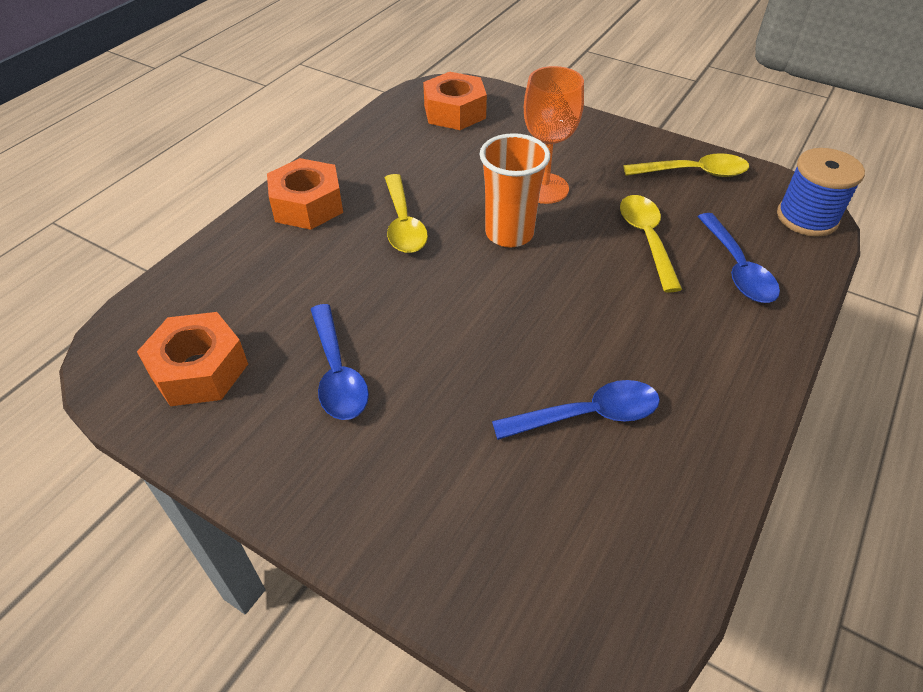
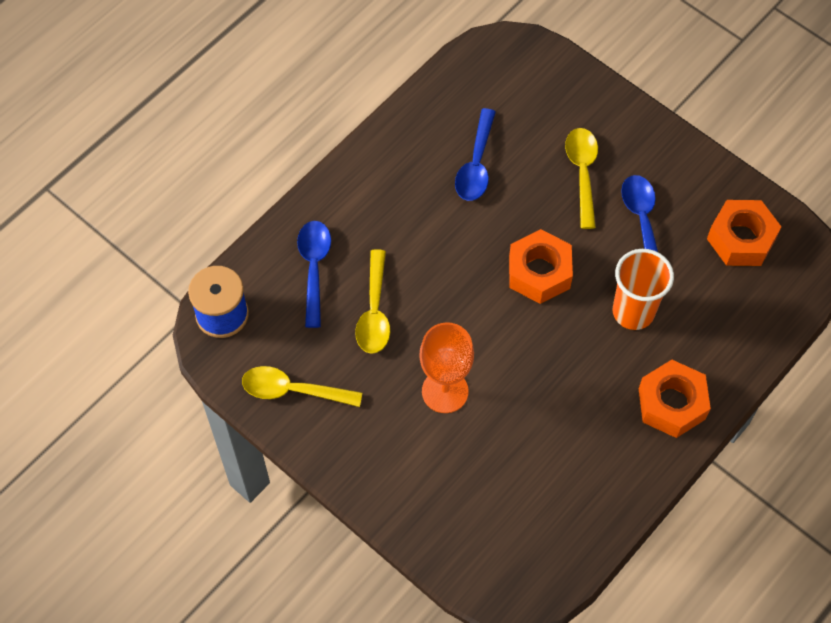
camera: 170 degrees left, 15 degrees up
(403, 224) = (584, 364): yellow spoon -> yellow spoon (582, 173)
(454, 112) = (511, 537): orange nut -> orange nut (539, 272)
(509, 234) = (491, 337): orange cup -> orange cup (633, 312)
(588, 415) = (476, 165): blue spoon -> blue spoon turned 75 degrees counterclockwise

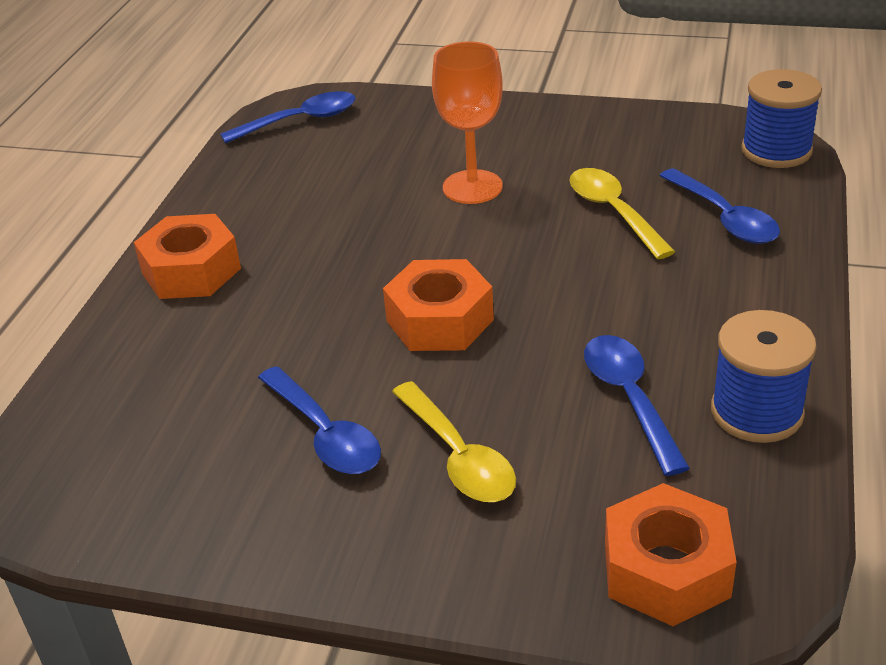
camera: 155 degrees right, 25 degrees down
(293, 390) = (635, 133): yellow spoon -> none
(422, 126) = (756, 412): none -> blue spool
(523, 561) = (300, 121): none -> blue spoon
(633, 312) = (284, 331): orange cup -> none
(741, 239) = (152, 475): orange nut -> orange nut (666, 570)

